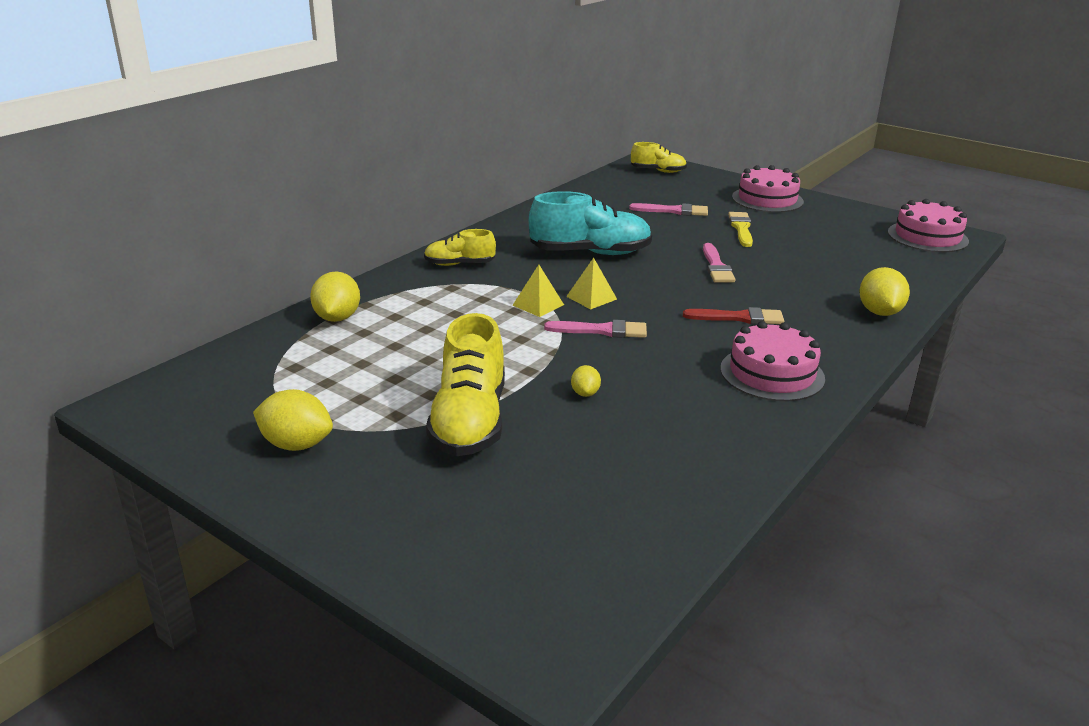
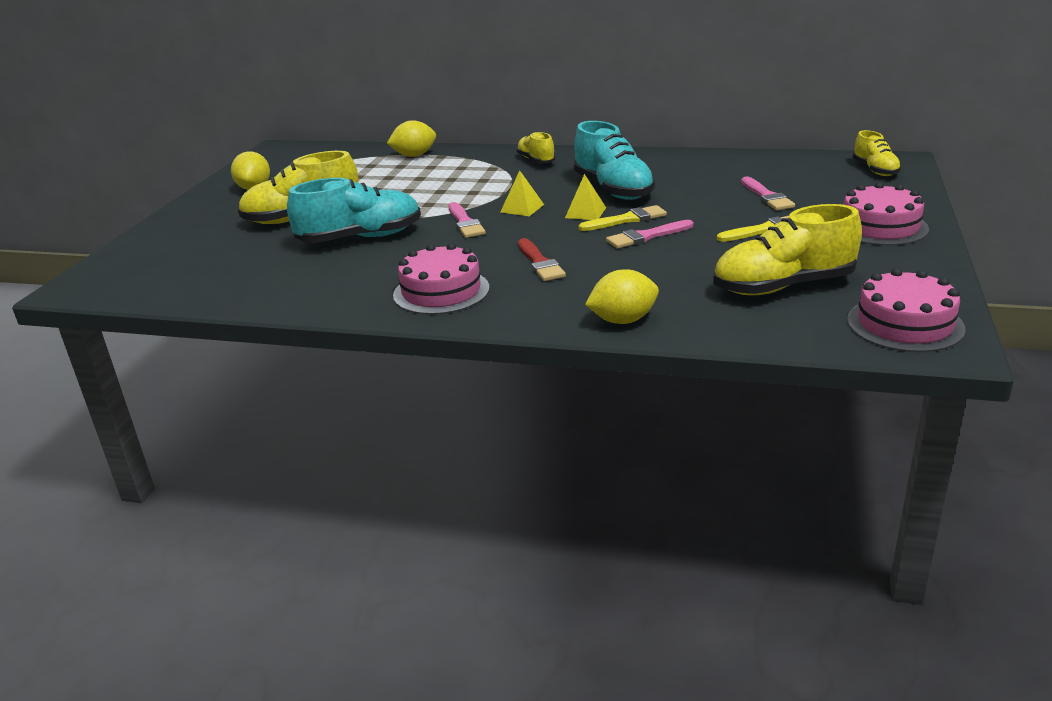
camera: 70 degrees right, 0 degrees up
(538, 305) = (490, 196): yellow pyramid -> yellow pyramid (585, 212)
(585, 393) = (360, 238): yellow lemon -> turquoise shoe
(671, 265) = (626, 220): none -> yellow brush
(850, 250) = (783, 286): none -> yellow shoe

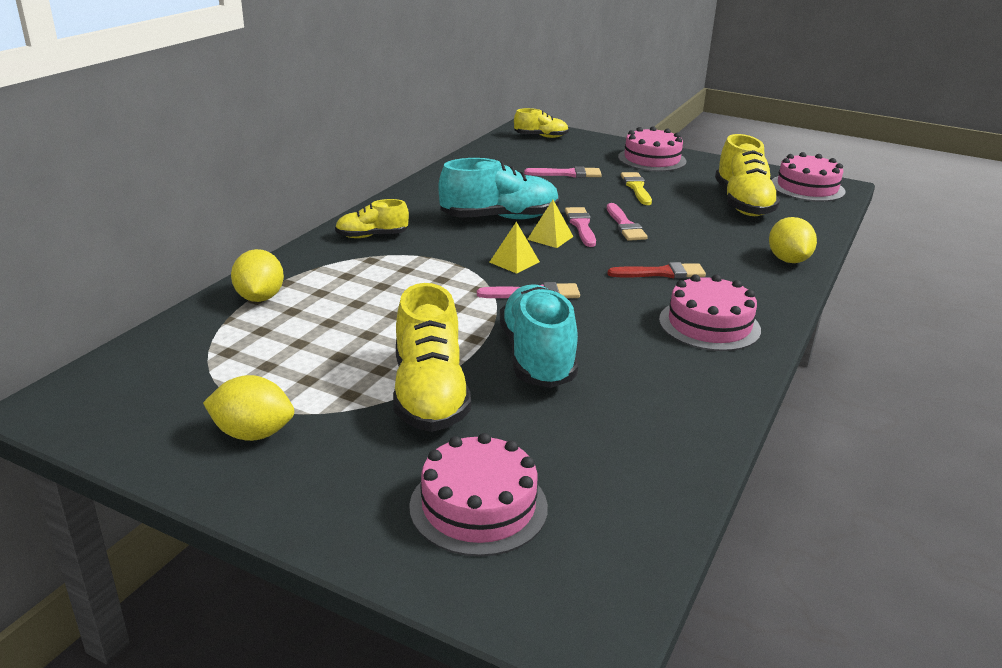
camera: 80 degrees left, 0 degrees up
(183, 248) = (478, 506): none -> pink cake
(626, 220) = (581, 226): yellow brush -> pink brush

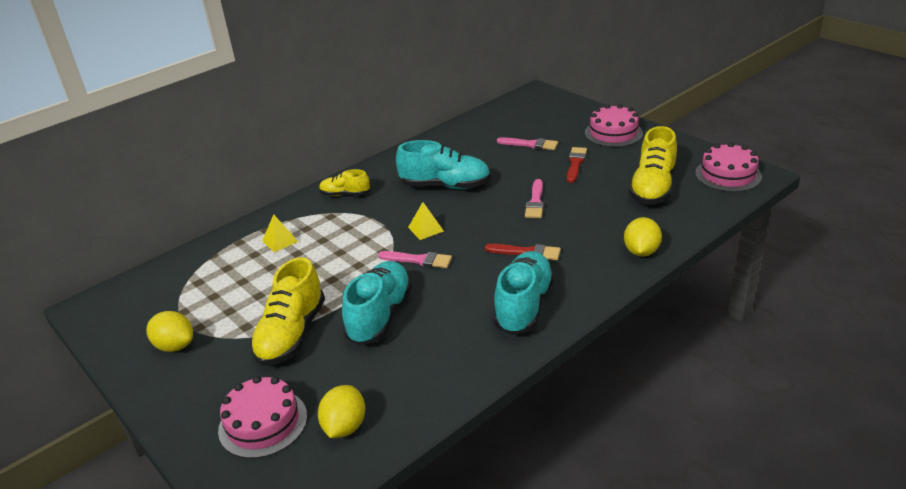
camera: 25 degrees right, 5 degrees up
(260, 298) = (242, 241): yellow lemon -> yellow lemon (345, 427)
(541, 136) = (539, 102): yellow shoe -> none
(550, 238) = (468, 208): yellow pyramid -> yellow pyramid (280, 241)
(581, 226) = (501, 199): pink brush -> none
(636, 188) = (575, 163): yellow brush -> red brush
(709, 325) = (524, 306): pink cake -> turquoise shoe

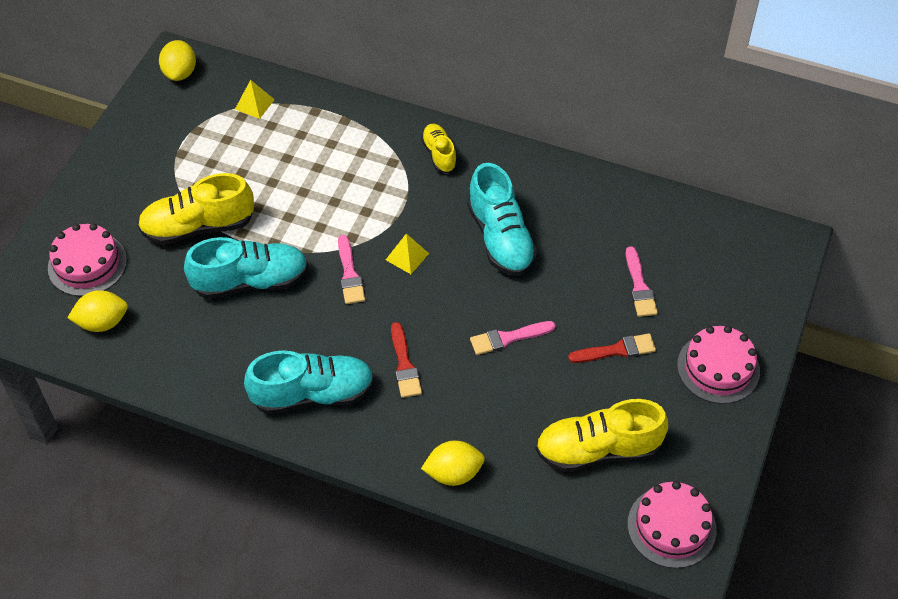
camera: 60 degrees right, 20 degrees up
(175, 346) = (152, 151): yellow lemon -> yellow lemon (180, 73)
(280, 241) = (331, 143): yellow pyramid -> yellow pyramid (254, 104)

